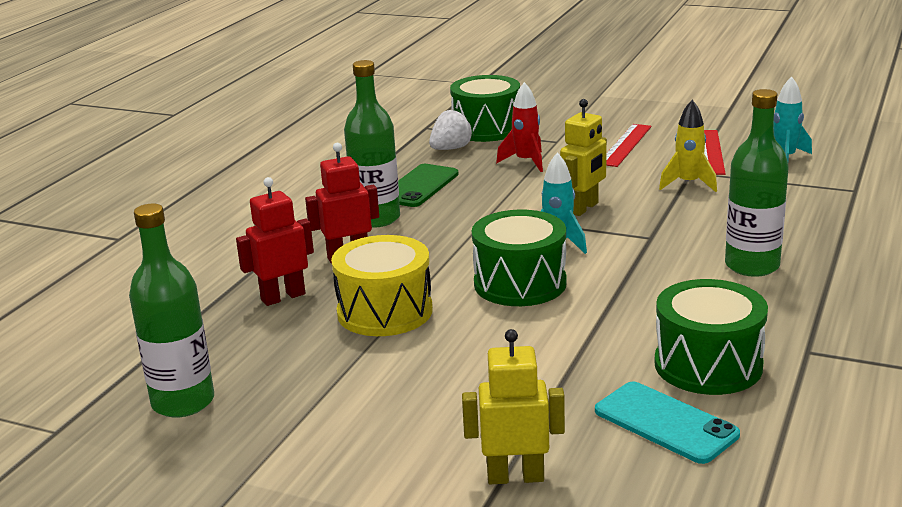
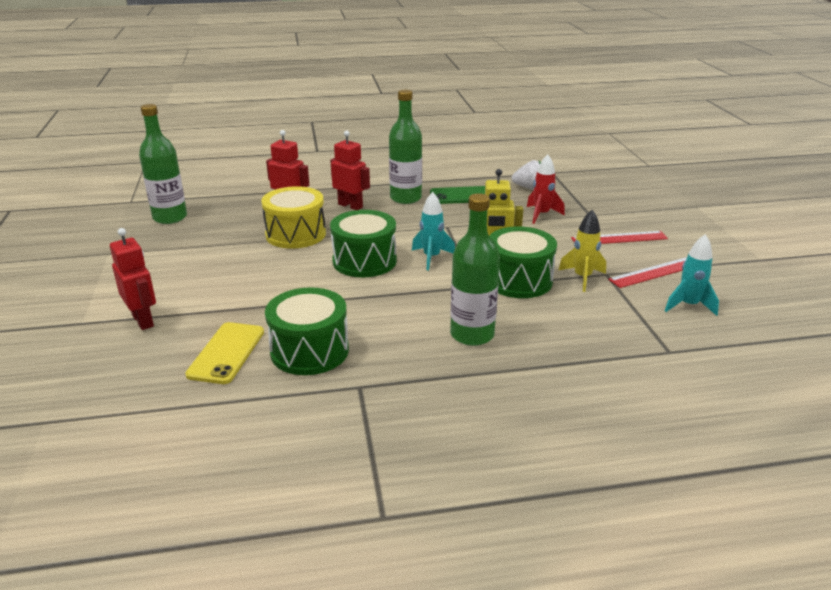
camera: 55 degrees right, 5 degrees up
(486, 129) = (576, 189): green drum -> green drum (518, 280)
(515, 477) = (143, 320): yellow robot -> red robot
(665, 423) = (226, 353): turquoise phone -> yellow phone

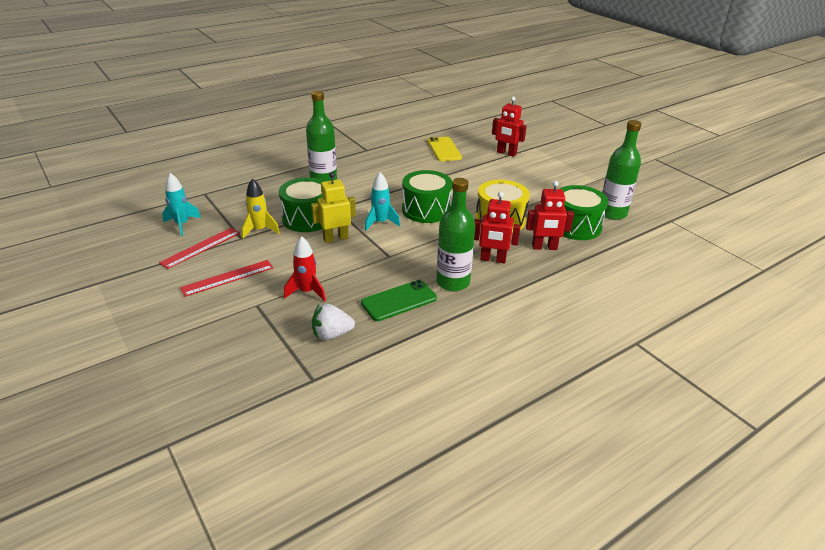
camera: 155 degrees right, 5 degrees up
(309, 351) = (404, 157): green drum -> green drum (575, 226)

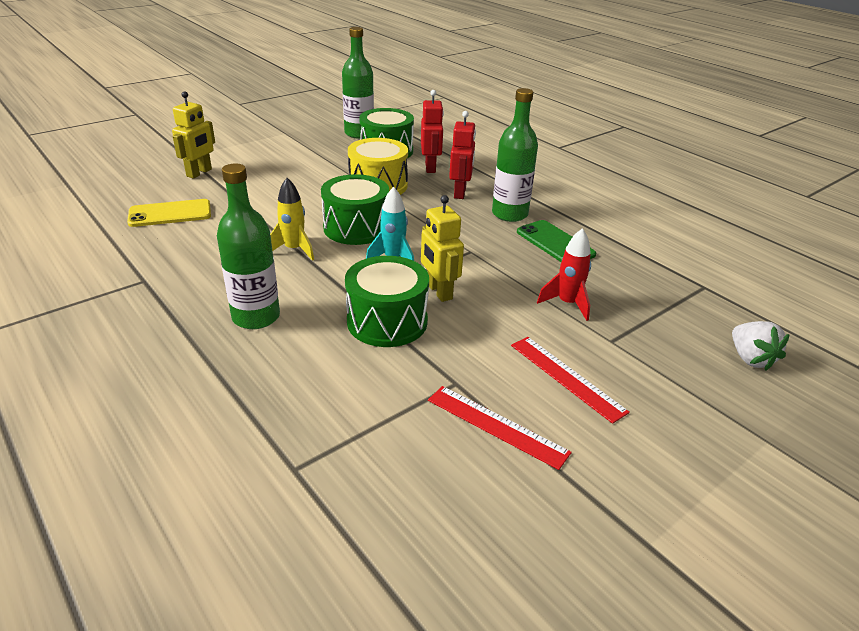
camera: 95 degrees left, 0 degrees up
(182, 224) = (425, 472): turquoise rocket -> none
(260, 230) = (430, 365): yellow rocket -> yellow rocket (294, 250)
(332, 334) = (633, 280): white strawberry -> white strawberry (750, 358)
(506, 153) = (199, 173): red robot -> yellow robot

